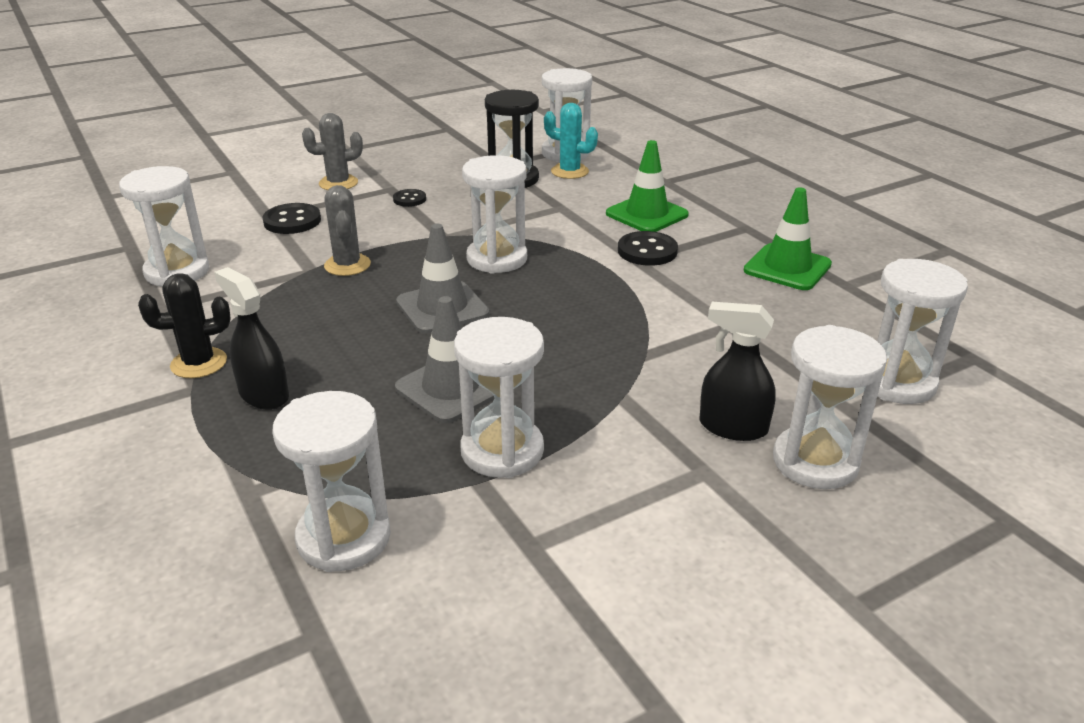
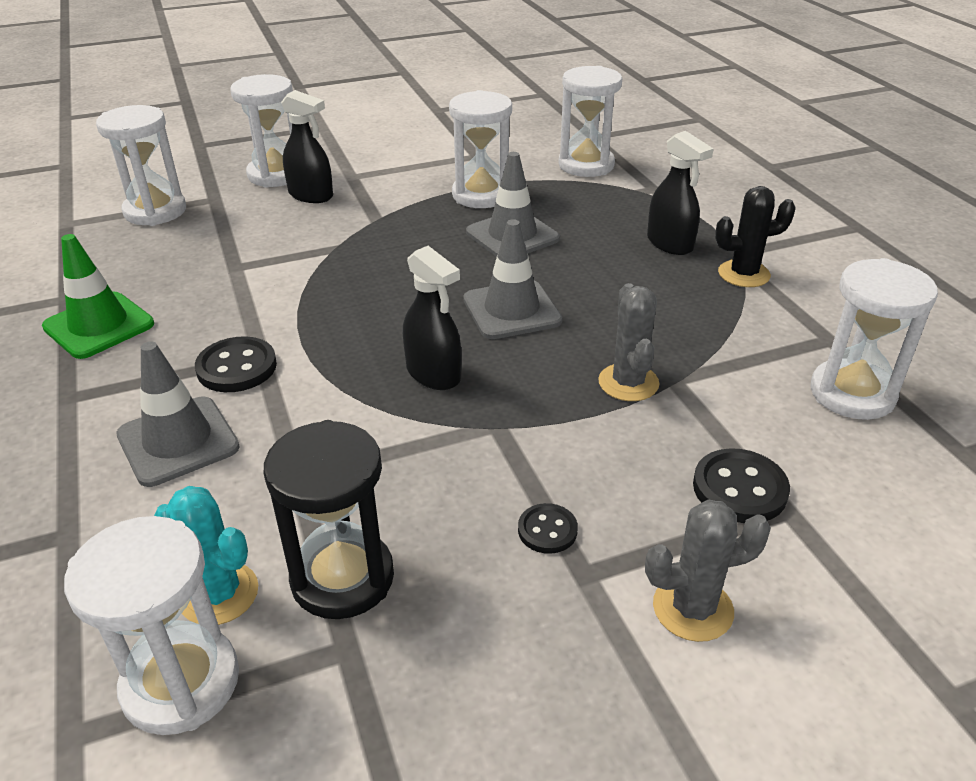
camera: 170 degrees left, 5 degrees up
(497, 259) = (433, 374): white hourglass -> black spray bottle
(647, 214) = (178, 441): green traffic cone -> grey traffic cone

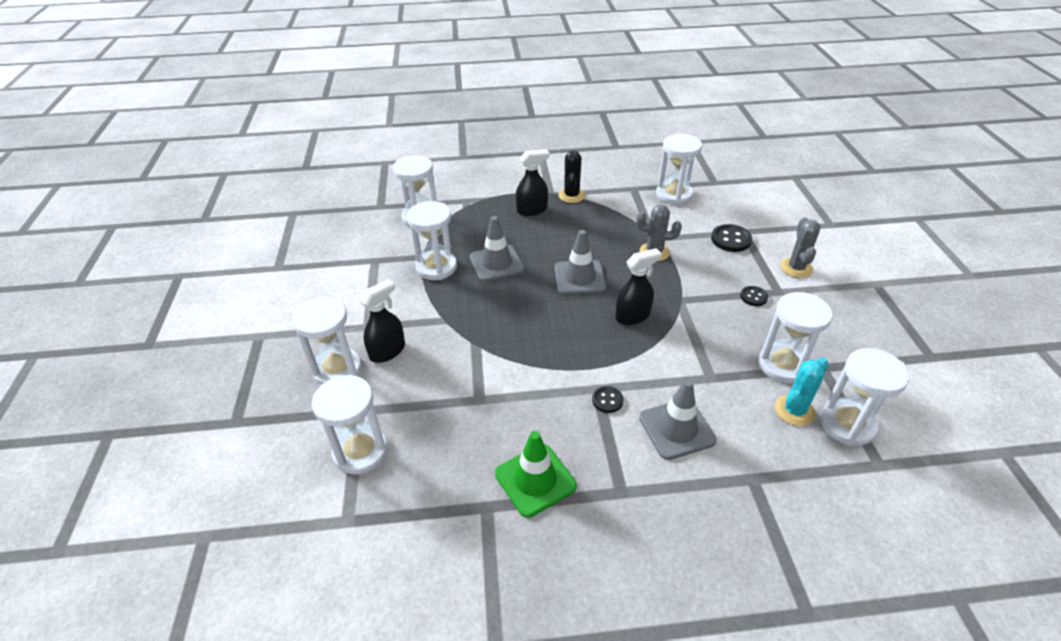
camera: 75 degrees left, 5 degrees up
(237, 367) = (607, 400): black button -> black button, size x0.61
(342, 578) = (783, 365): black hourglass -> white hourglass

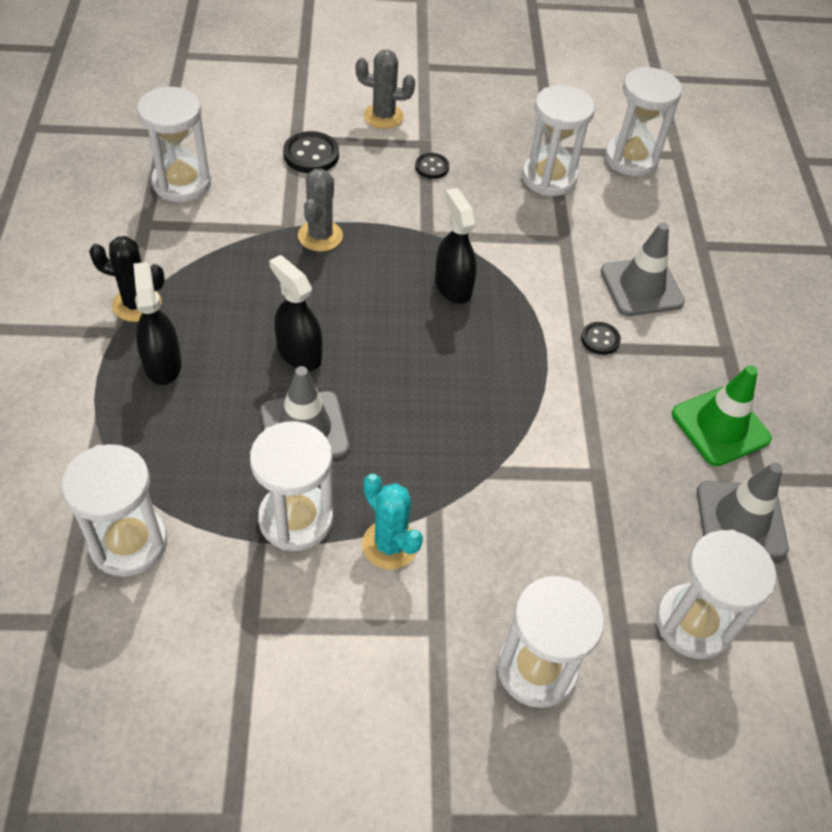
camera: 90 degrees left, 10 degrees up
(387, 351) = (499, 594): black spray bottle -> black spray bottle (299, 353)
(579, 278) = (362, 329): grey traffic cone -> grey traffic cone (741, 520)
(794, 410) = (613, 189): turquoise cactus -> turquoise cactus (390, 545)

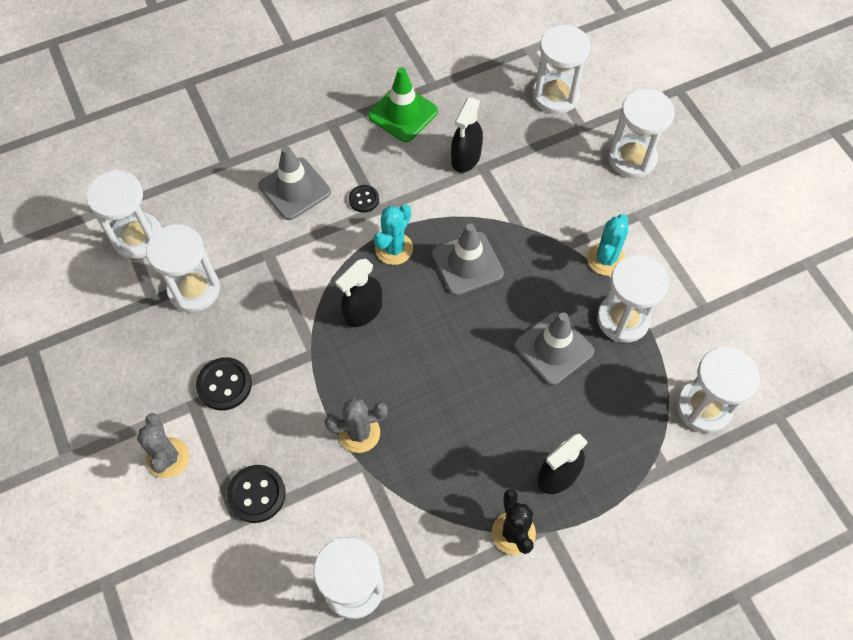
camera: 110 degrees left, 10 degrees up
(299, 353) = (490, 386): black spray bottle -> black spray bottle (465, 158)
(432, 167) = (224, 385): black button -> black button, size x1.63
(518, 340) = (394, 248): none -> turquoise cactus
(741, 520) = (470, 88): grey traffic cone -> grey traffic cone (467, 263)

